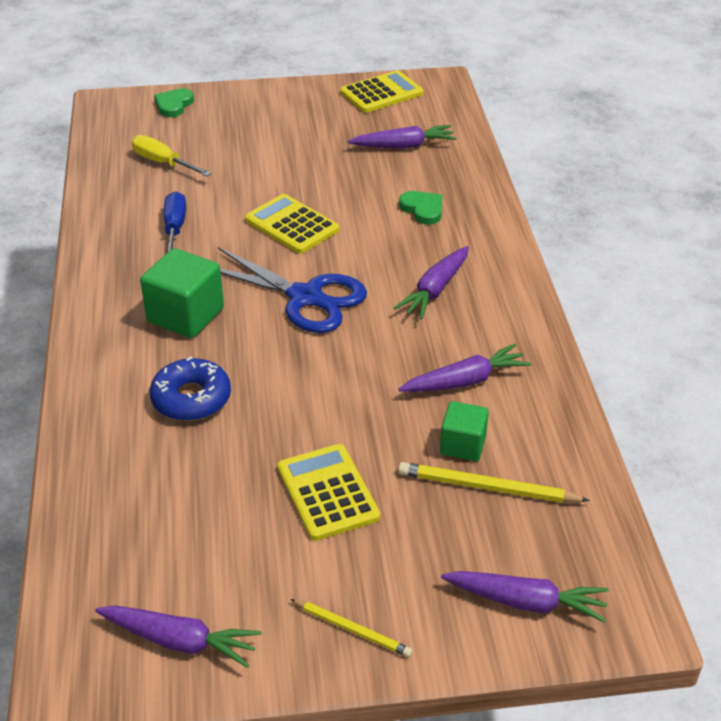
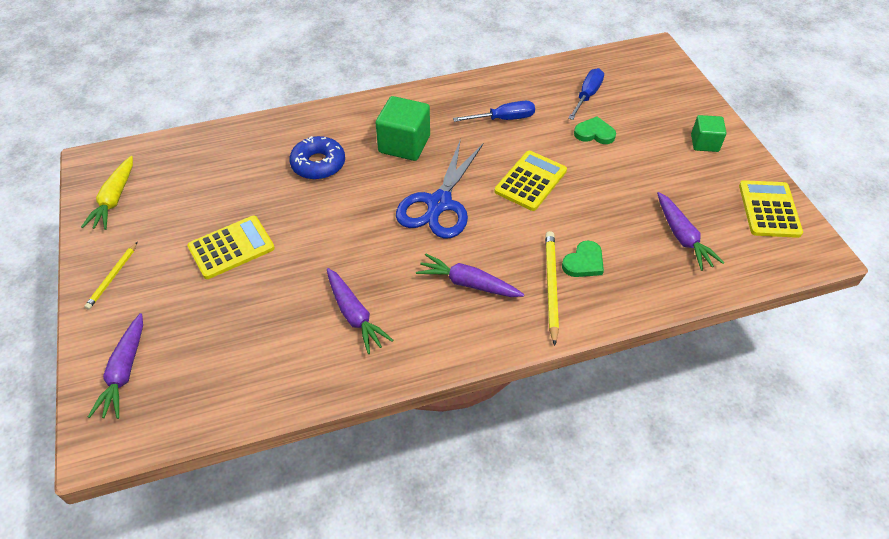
camera: 80 degrees right, 10 degrees up
(163, 163) = (587, 95): yellow screwdriver -> blue screwdriver
(174, 105) = (672, 84): green heart -> green heart (594, 133)
(180, 641) = (114, 199): purple carrot -> yellow carrot
(381, 93) = (769, 209): yellow calculator -> yellow calculator turned 135 degrees counterclockwise
(463, 445) = (281, 320): green cube -> green cube (704, 143)
(487, 488) = (236, 340): yellow pencil -> yellow pencil (551, 286)

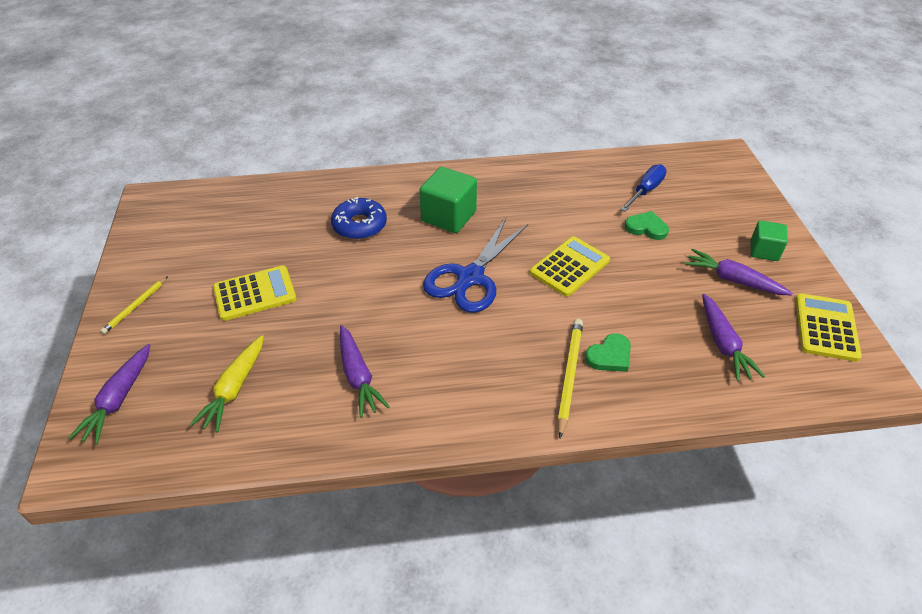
camera: 10 degrees right, 5 degrees down
(114, 199) = (159, 235): yellow carrot -> yellow carrot (234, 389)
(468, 283) = (482, 361): purple carrot -> purple carrot (733, 280)
(504, 119) = (555, 203): blue screwdriver -> none

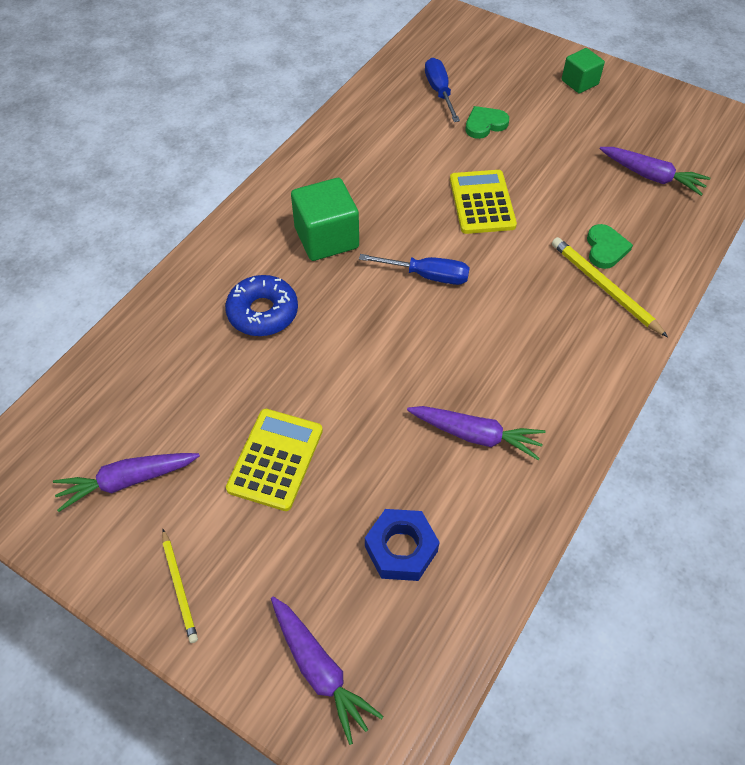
camera: 50 degrees left, 10 degrees up
(234, 389) = (401, 549): yellow carrot -> blue nut
(470, 277) = (427, 275): blue scissors -> blue screwdriver
(733, 280) = (593, 122): purple carrot -> purple carrot (127, 481)
(826, 327) = (684, 113): yellow calculator -> none

